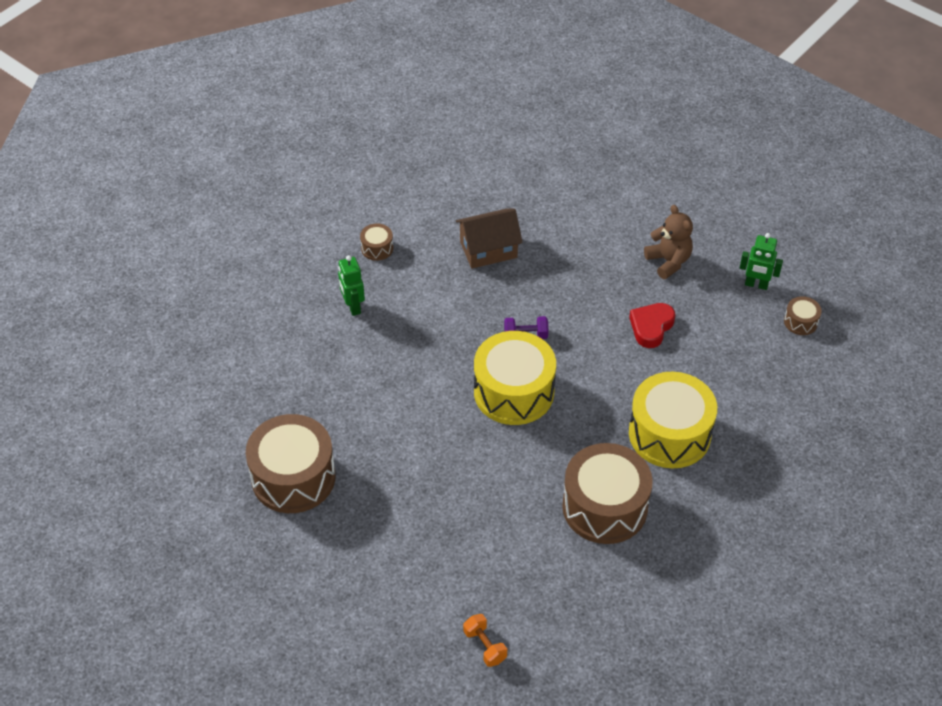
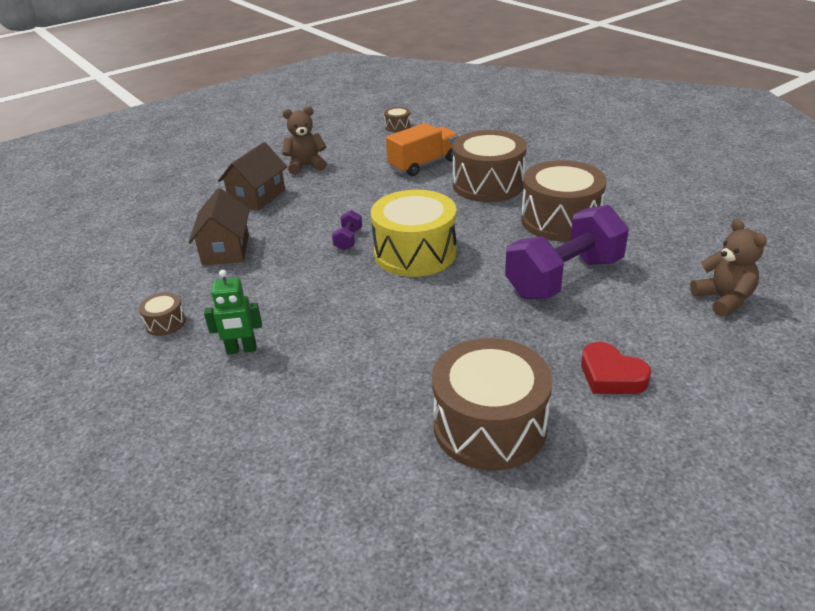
camera: 75 degrees left, 15 degrees down
(485, 646) = (723, 299): orange dumbbell -> brown teddy bear
(495, 515) = (564, 278): none -> purple dumbbell
(590, 241) = (257, 197): none -> brown house
(651, 327) = (372, 180): red heart -> red heart (611, 375)
(669, 434) = (488, 184): yellow drum -> brown drum
(703, 366) = (423, 164): none -> orange truck
(756, 285) = (353, 137): green robot -> none

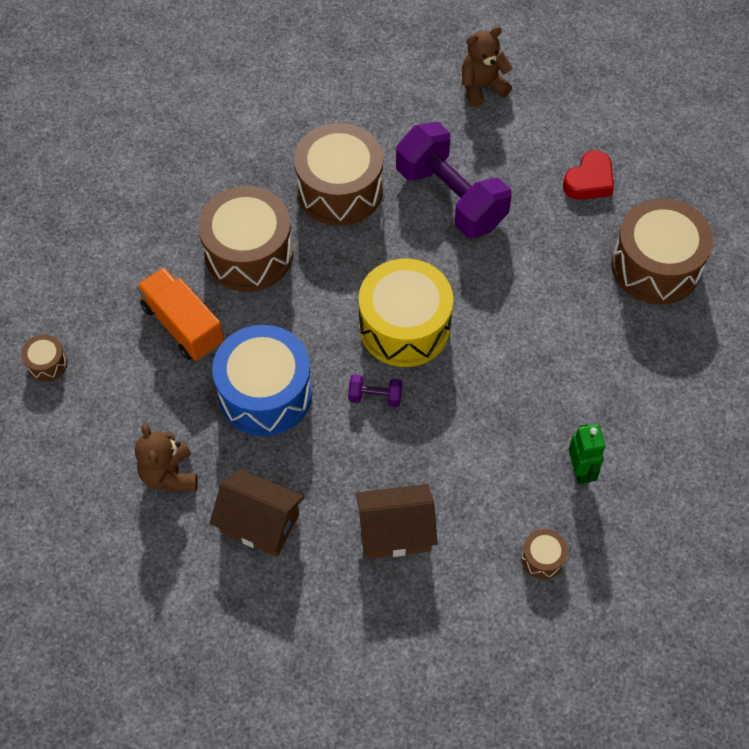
camera: 95 degrees left, 25 degrees up
(361, 195) = (265, 393): none -> blue drum

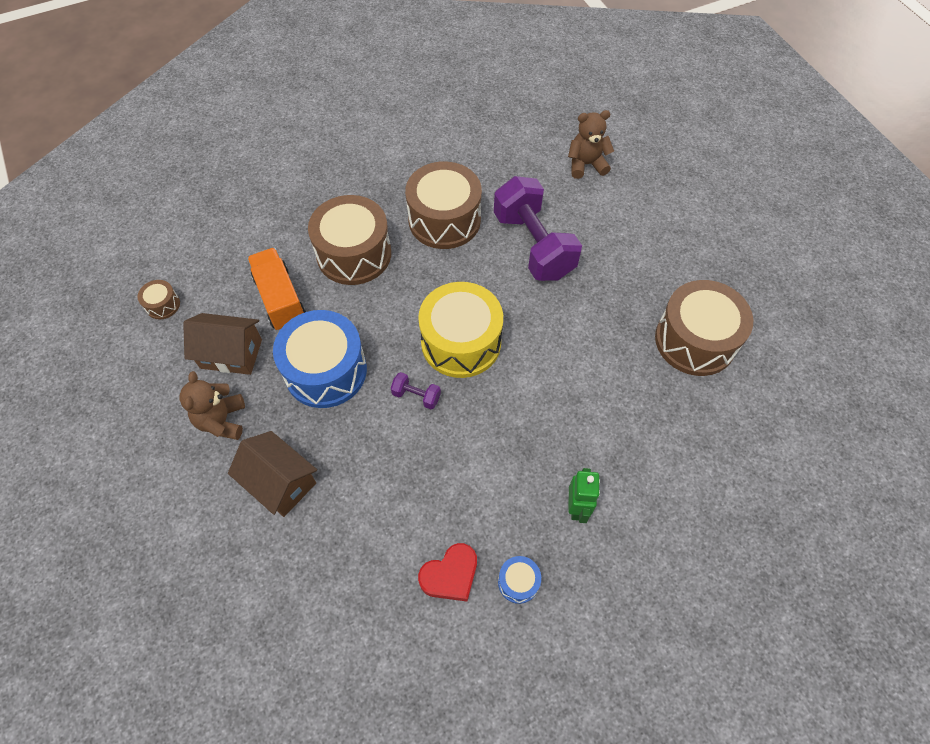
camera: 15 degrees right, 0 degrees up
(395, 531) = (394, 521): brown house -> brown house (231, 353)
(542, 558) = (518, 582): brown drum -> blue drum
(589, 181) = (655, 256): red heart -> red heart (450, 575)

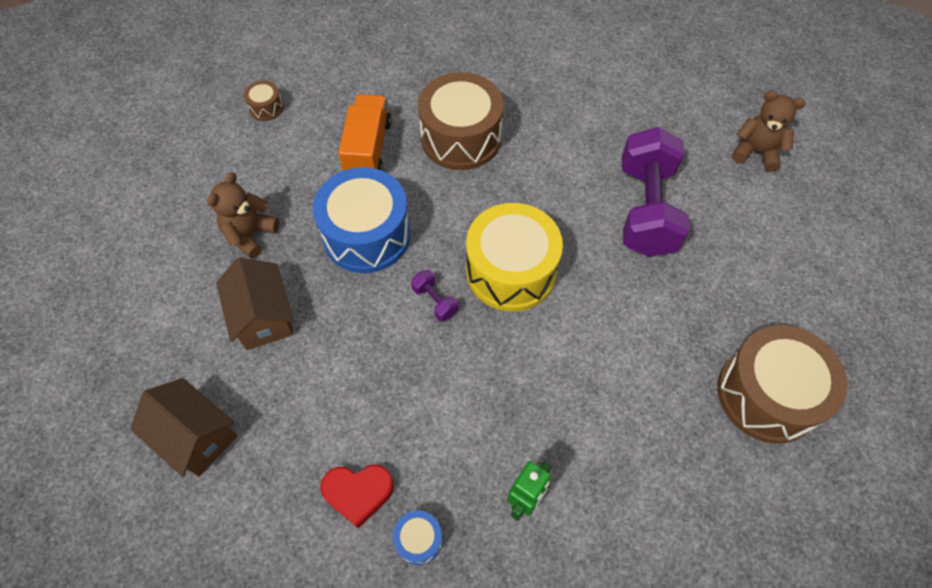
camera: 30 degrees right, 0 degrees up
(231, 353) = (295, 178): brown house -> brown house (196, 436)
(444, 220) = (569, 144): brown drum -> none

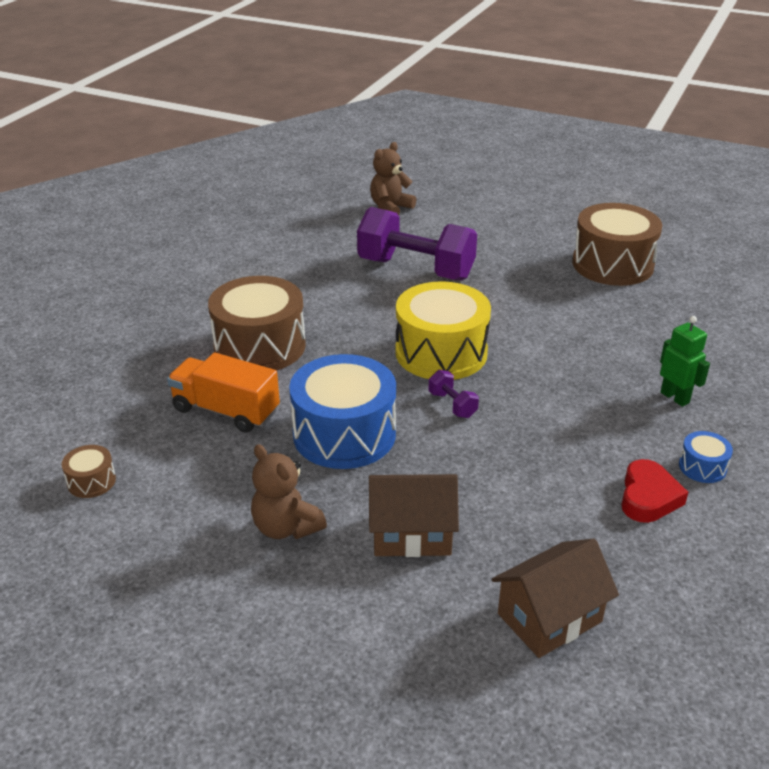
camera: 70 degrees left, 25 degrees down
(435, 301) = (452, 405): purple dumbbell -> purple dumbbell turned 75 degrees clockwise

